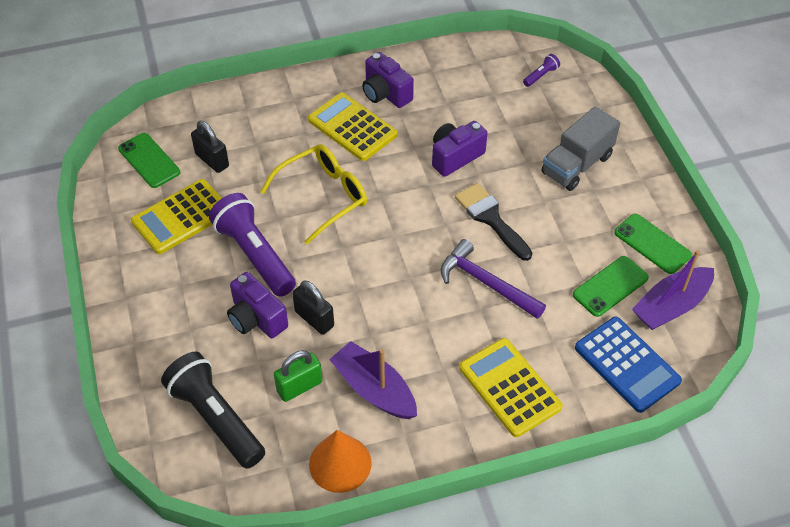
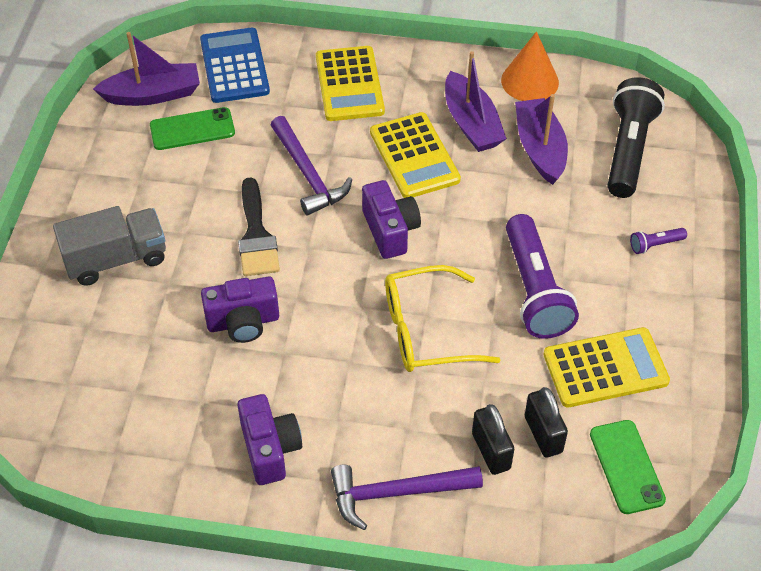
camera: 155 degrees left, 0 degrees up
(216, 418) = (628, 150): black flashlight -> black flashlight turned 150 degrees counterclockwise
(256, 318) = (558, 223): purple camera -> purple camera (390, 231)
(293, 98) = (396, 493): none -> purple hammer
(299, 386) = (540, 149): green padlock -> purple boat
(314, 319) = (499, 202): black padlock -> black padlock (491, 451)
(352, 127) = (342, 413): yellow calculator -> yellow calculator (414, 156)
(541, 76) = (54, 394): purple flashlight -> purple flashlight (655, 245)
(652, 244) = (117, 151): green phone -> none

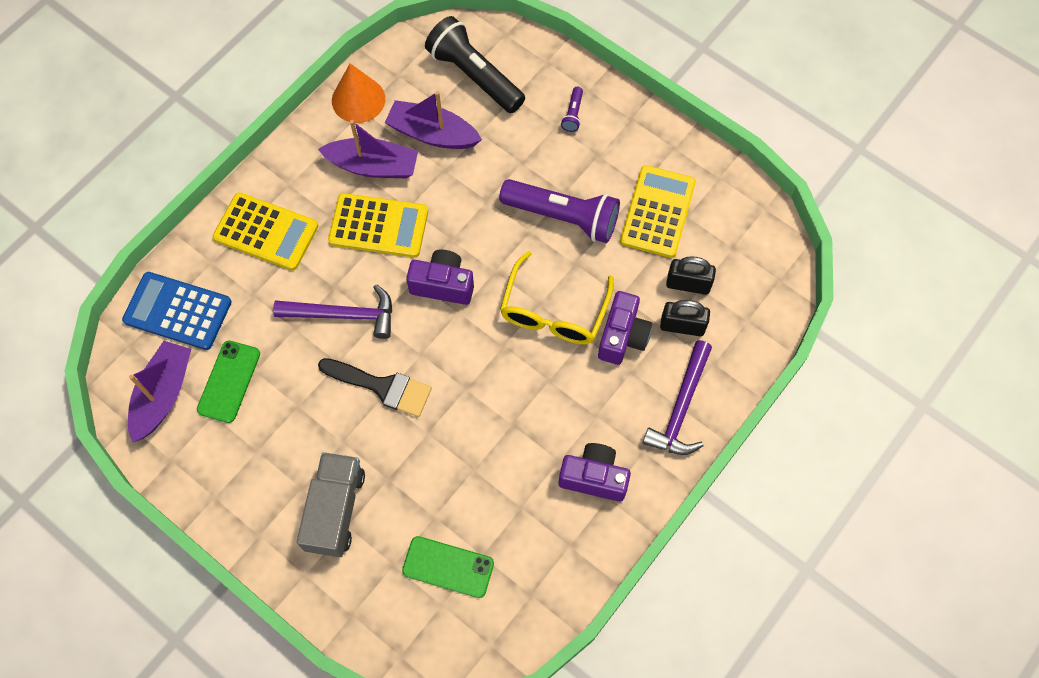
camera: 60 degrees left, 15 degrees up
(243, 322) = (464, 439): purple camera -> purple camera (622, 336)
(626, 466) = (743, 247): green phone -> green phone (448, 567)

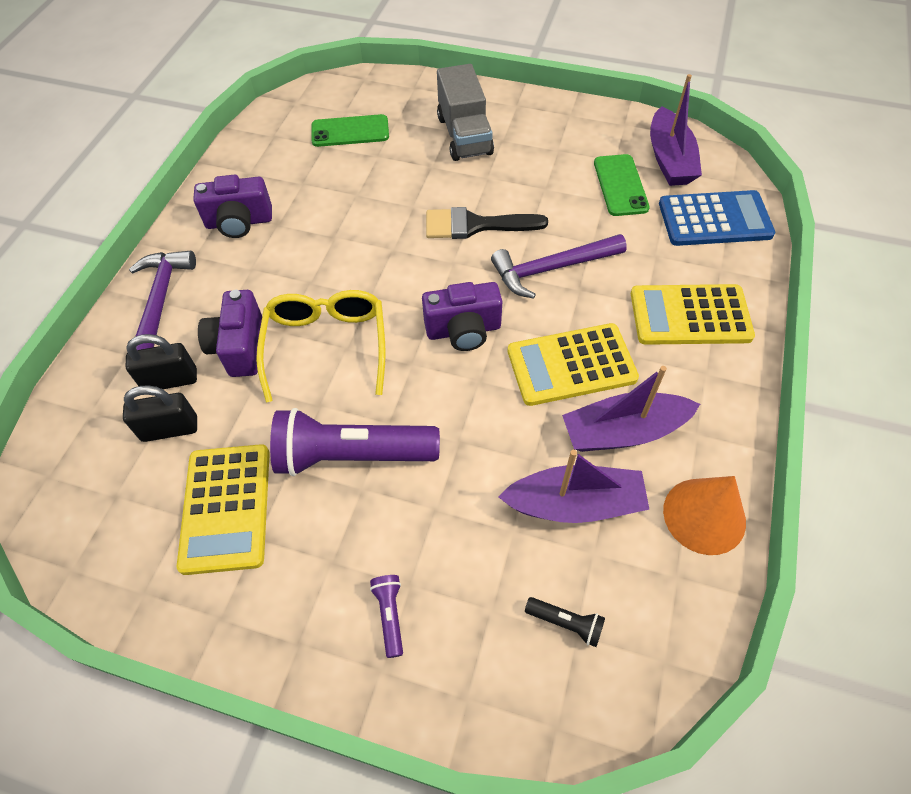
camera: 160 degrees right, 10 degrees down
(474, 76) = (566, 623): black flashlight -> black flashlight, size x0.42

